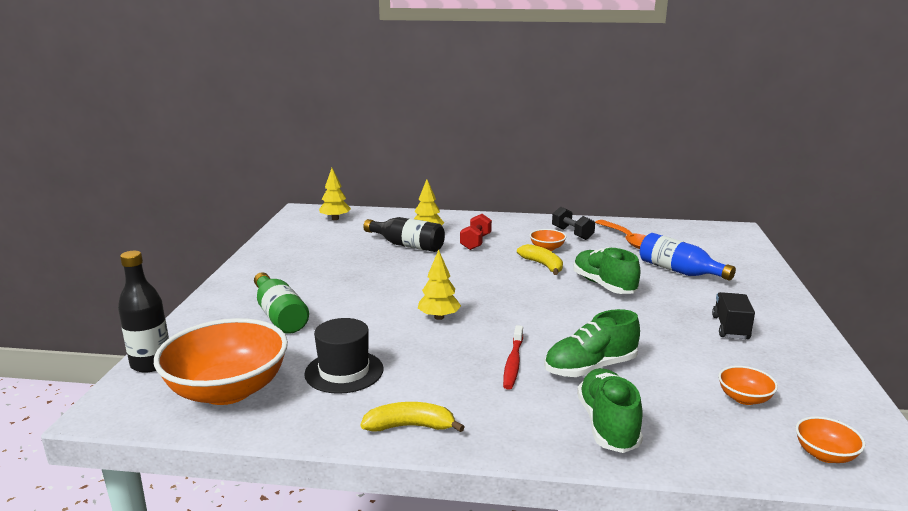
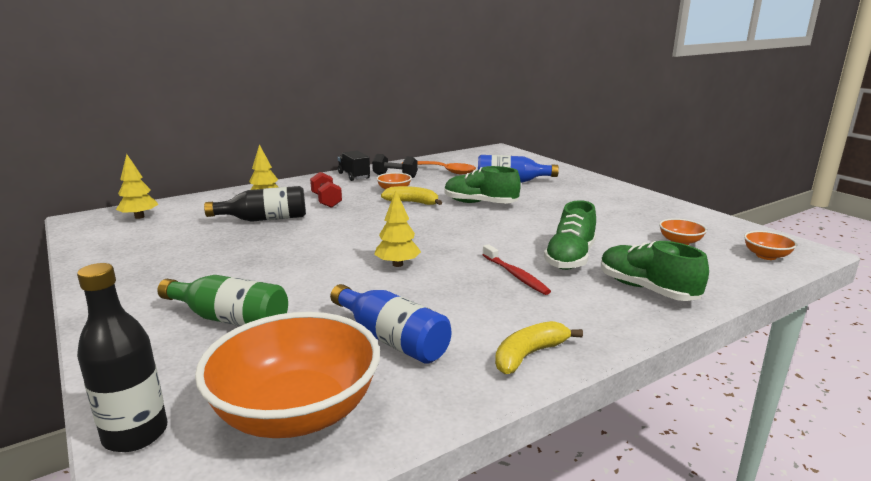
camera: 40 degrees left, 0 degrees up
(344, 371) = (391, 339): black hat -> blue bottle
(730, 328) = (600, 205): black truck -> black truck (354, 176)

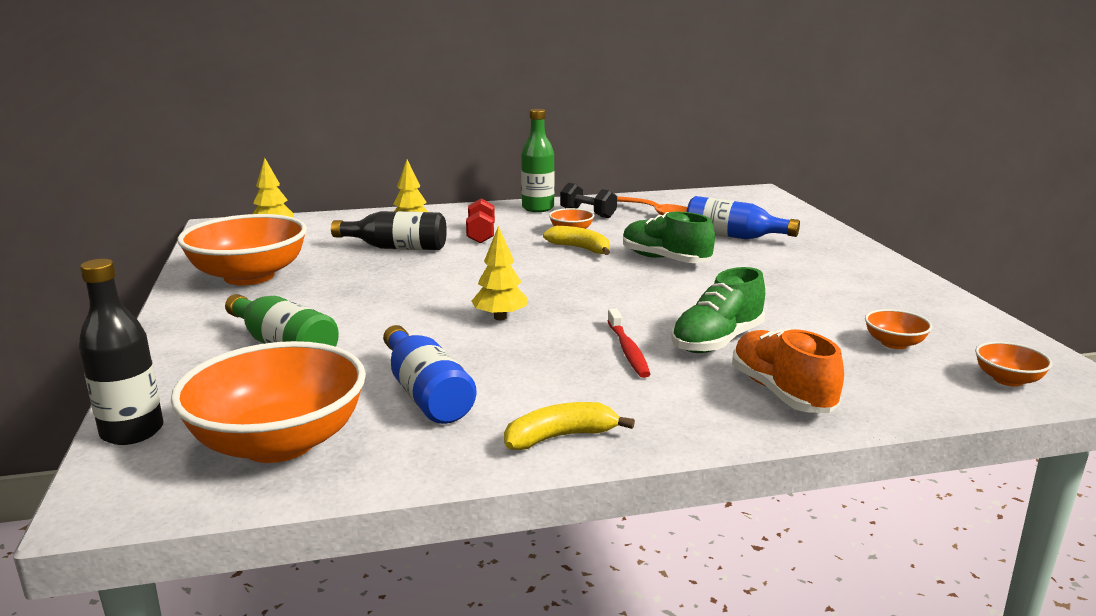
camera: 20 degrees right, 0 degrees up
(147, 261) = (249, 276): none -> orange bowl
(354, 176) = (538, 208): black truck -> green bottle
(646, 289) = (781, 393): green shoe -> orange shoe

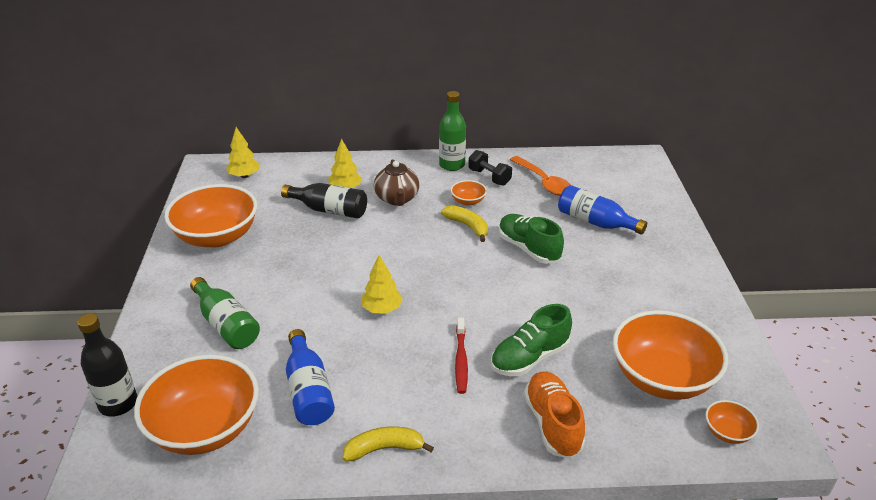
camera: 10 degrees right, 15 degrees up
(481, 235) = (397, 199): red dumbbell -> brown teapot
(894, 343) = (662, 378): orange bowl -> orange bowl, size x2.31

